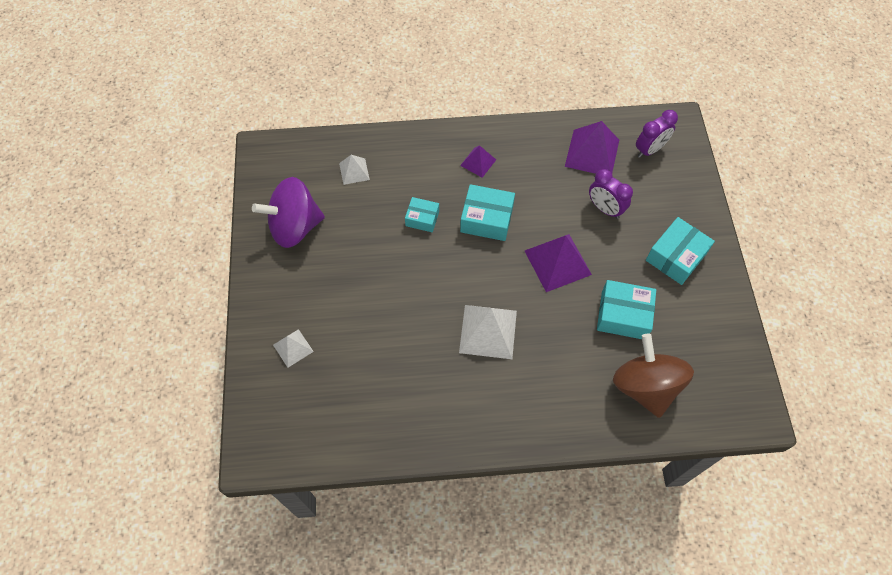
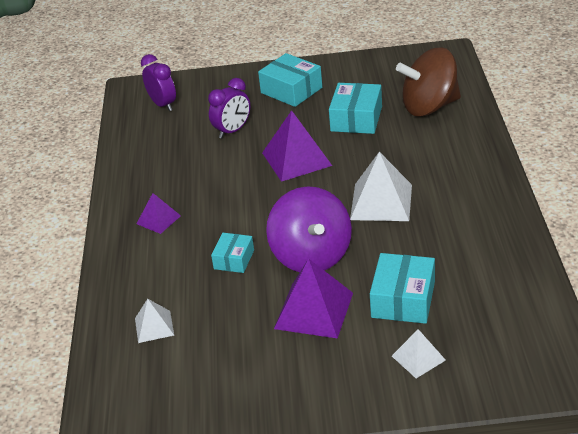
camera: 85 degrees left, 25 degrees down
(295, 227) = (237, 377): purple spinning top -> purple spinning top (311, 256)
(486, 219) = (239, 209): turquoise box -> turquoise box (403, 299)
(592, 153) = (160, 140): purple pyramid -> purple pyramid (314, 310)

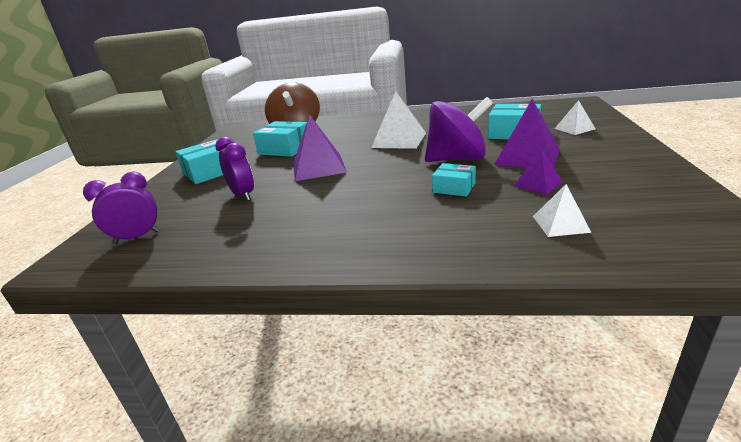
camera: 80 degrees left, 10 degrees down
(158, 219) = (368, 230): purple pyramid -> purple pyramid (538, 184)

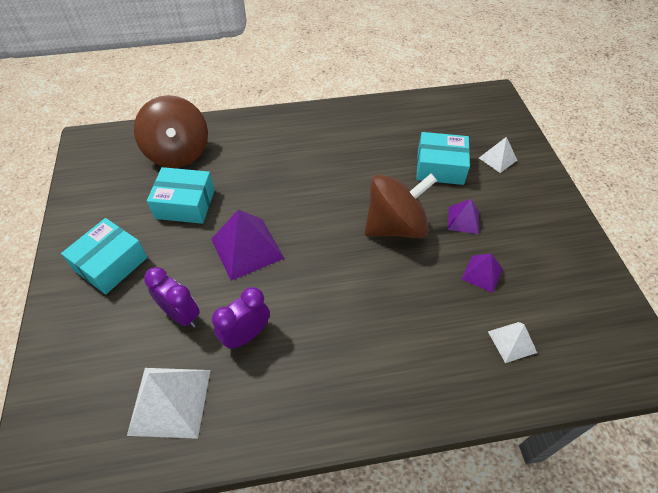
camera: 20 degrees left, 25 degrees up
(137, 237) = (95, 412): purple clock -> purple clock (246, 335)
(399, 140) = (320, 182): white pyramid -> white pyramid (170, 401)
(454, 188) = (407, 285): turquoise box -> none
(457, 159) = (395, 226): purple spinning top -> brown spinning top
(527, 156) = (463, 220): purple pyramid -> purple pyramid, size x0.56

